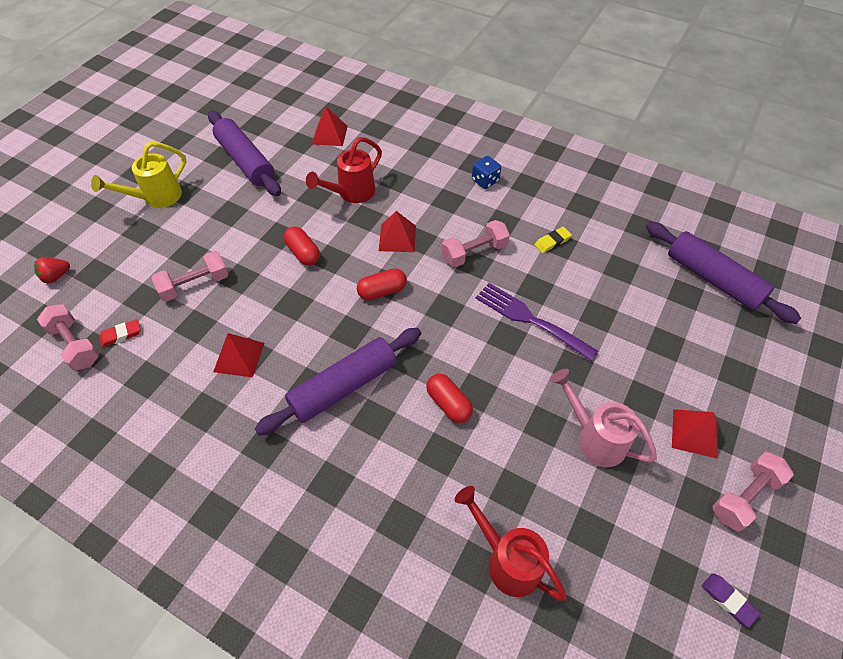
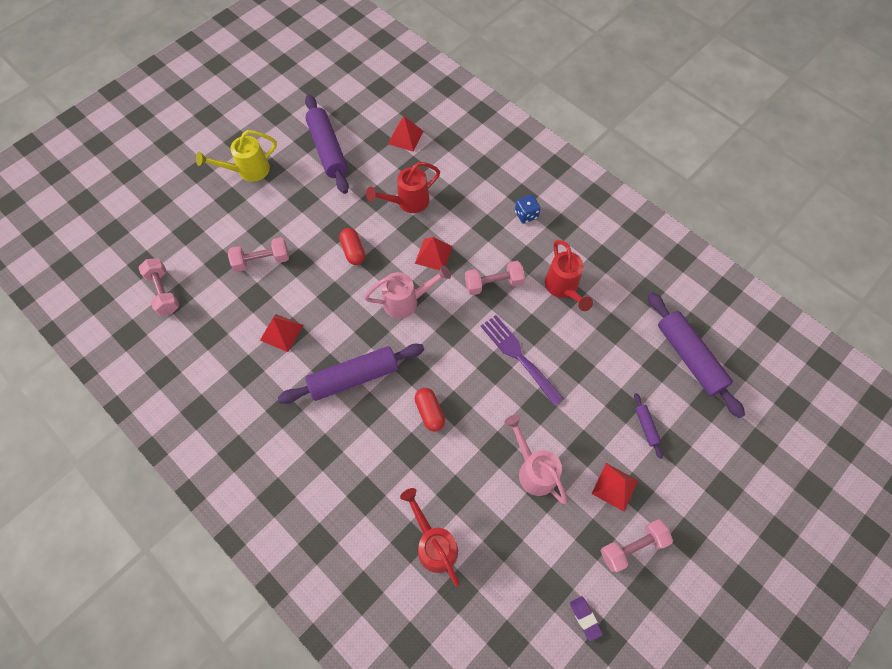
camera: 15 degrees right, 10 degrees up
(56, 276) = (159, 228): red strawberry -> none
(121, 335) = (198, 291): red eraser -> none
(382, 291) = (407, 301): red capsule -> pink watering can
(552, 241) = (563, 288): yellow eraser -> red watering can
(700, 359) = (646, 427): none -> purple rolling pin

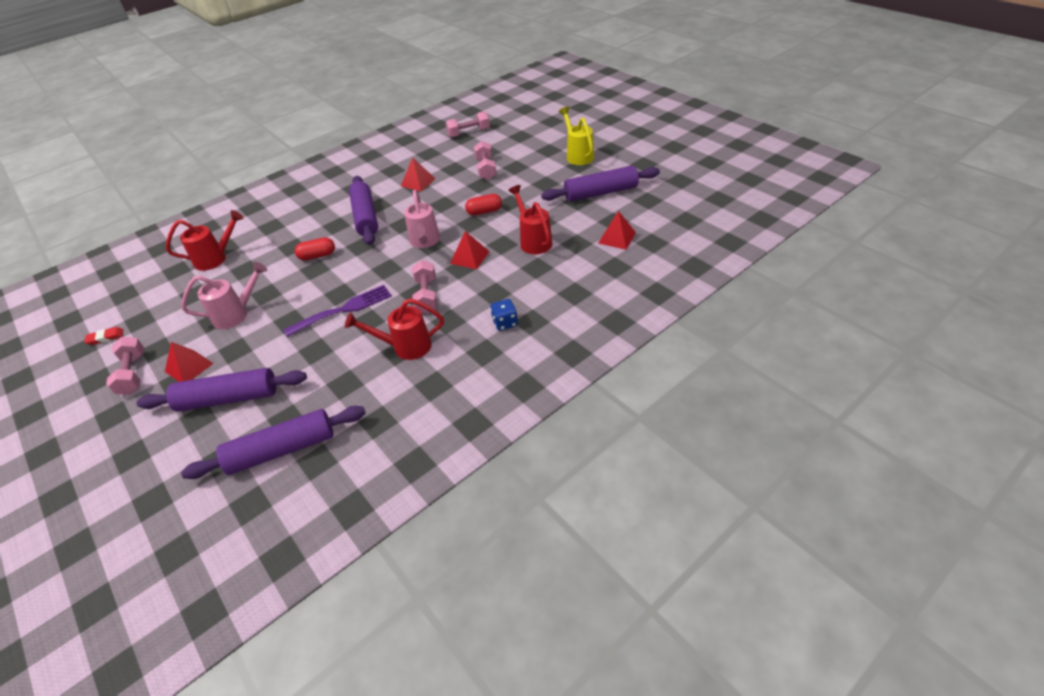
camera: 100 degrees right, 20 degrees down
(585, 618) = (105, 338): purple eraser -> red eraser
(646, 427) = (228, 398): purple rolling pin -> purple rolling pin, size x2.26

